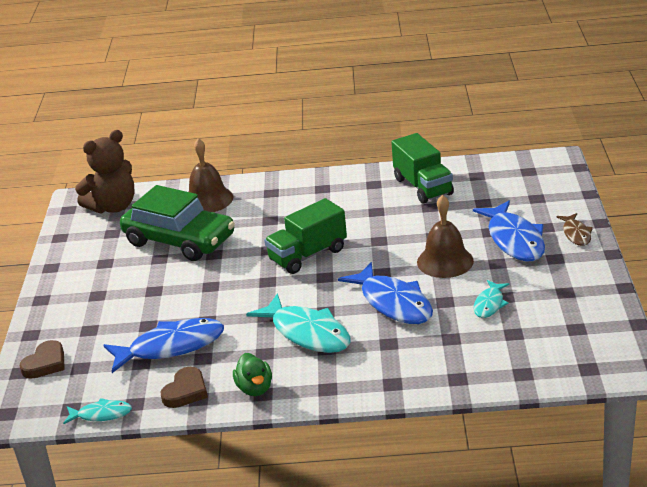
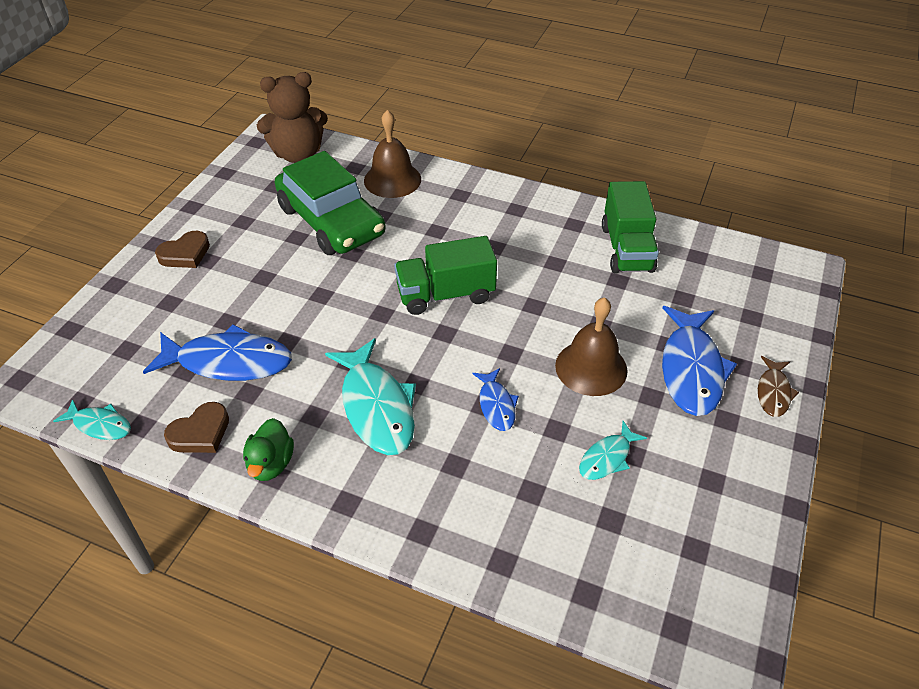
camera: 20 degrees right, 15 degrees up
(45, 363) = (100, 329): brown heart -> brown heart (185, 254)
(393, 303) = (496, 405): blue fish -> blue fish, size x0.53

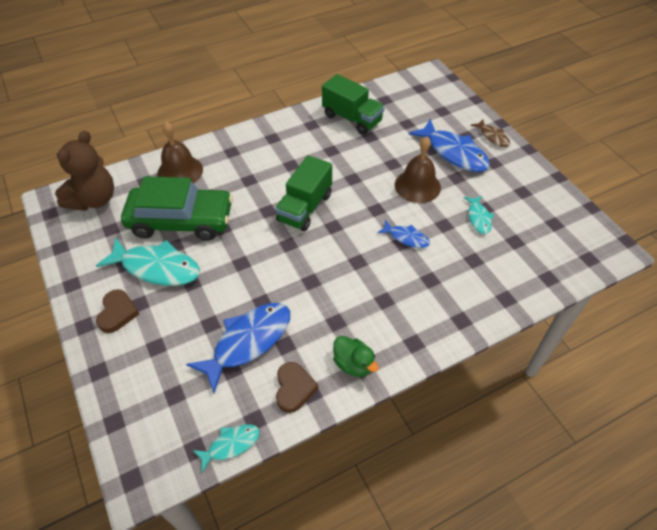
camera: 50 degrees left, 5 degrees up
(376, 407) = (358, 289): turquoise fish -> turquoise fish (157, 268)

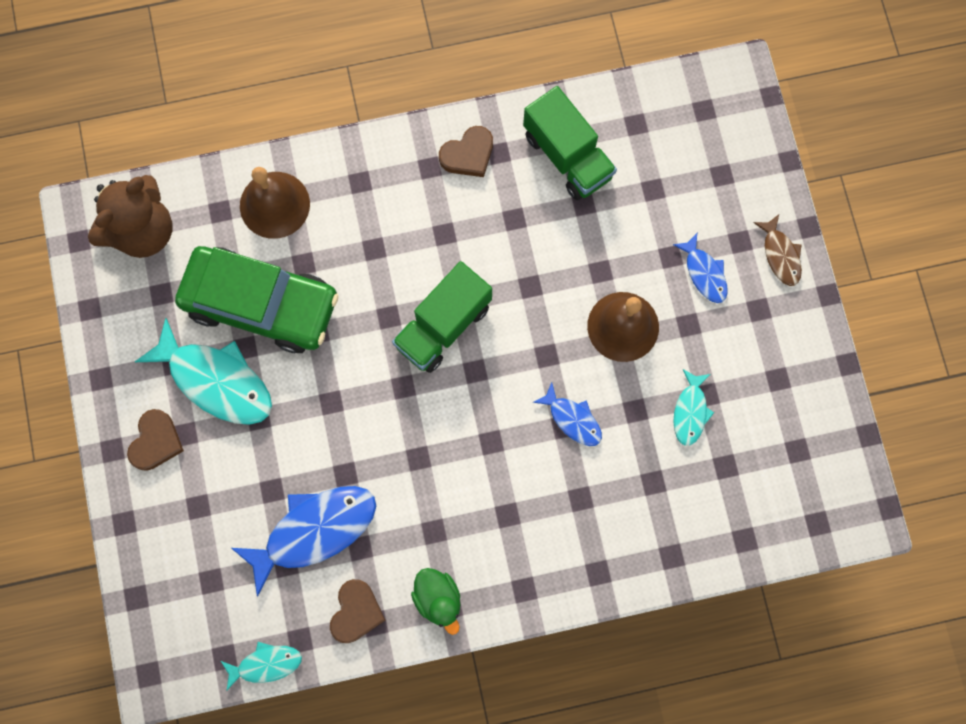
camera: 15 degrees right, 25 degrees up
(294, 128) = (468, 154): none -> brown heart
(454, 153) = (704, 273): blue fish -> blue fish, size x0.53

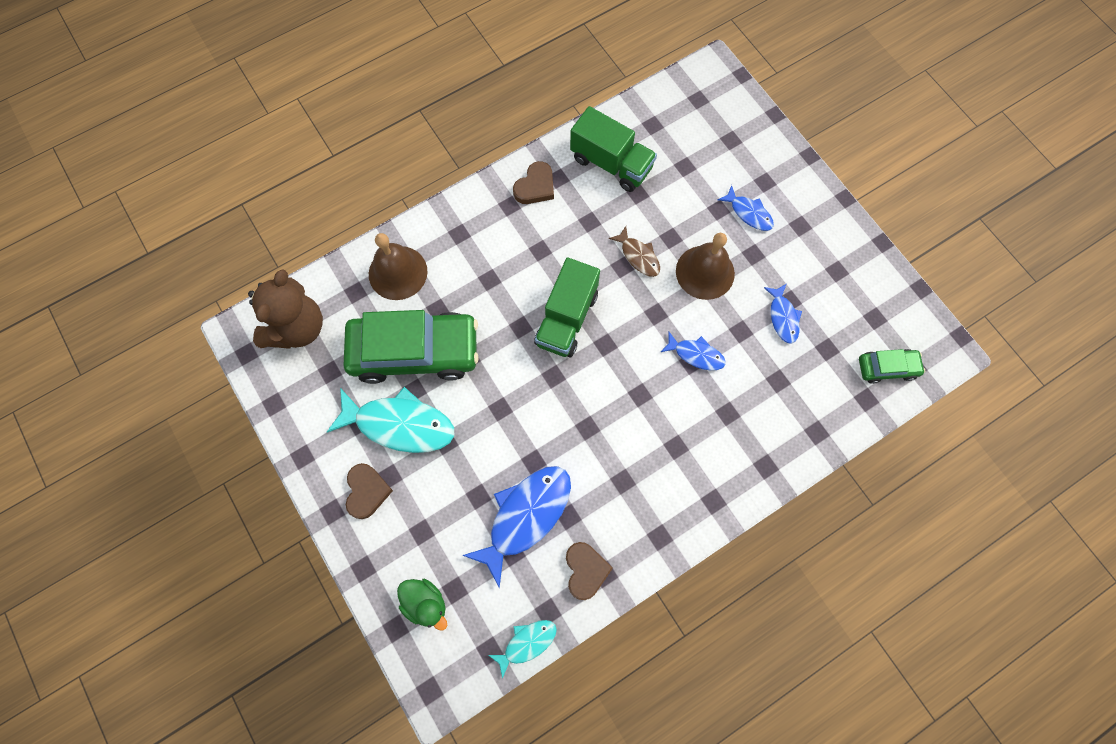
camera: 20 degrees left, 5 degrees down
(438, 598) = (648, 534): green duck -> green duck (425, 603)
(690, 411) = (782, 317): turquoise fish -> blue fish
(780, 255) = (798, 182): brown fish -> brown fish (638, 256)
(784, 513) = (887, 368): none -> green car

